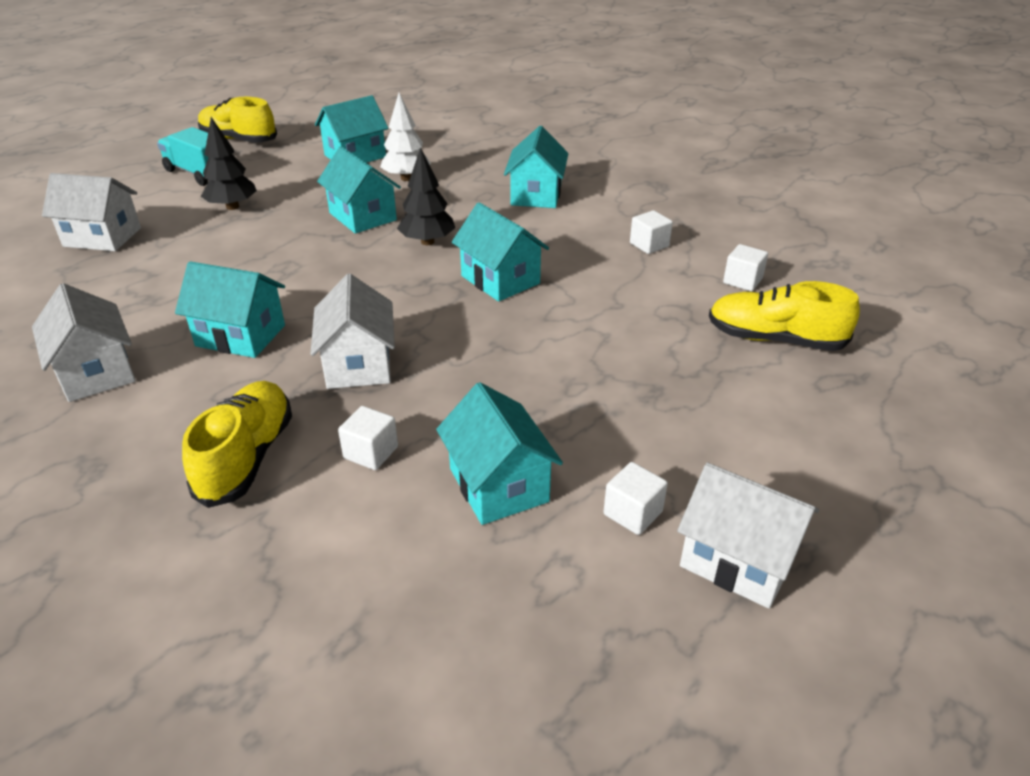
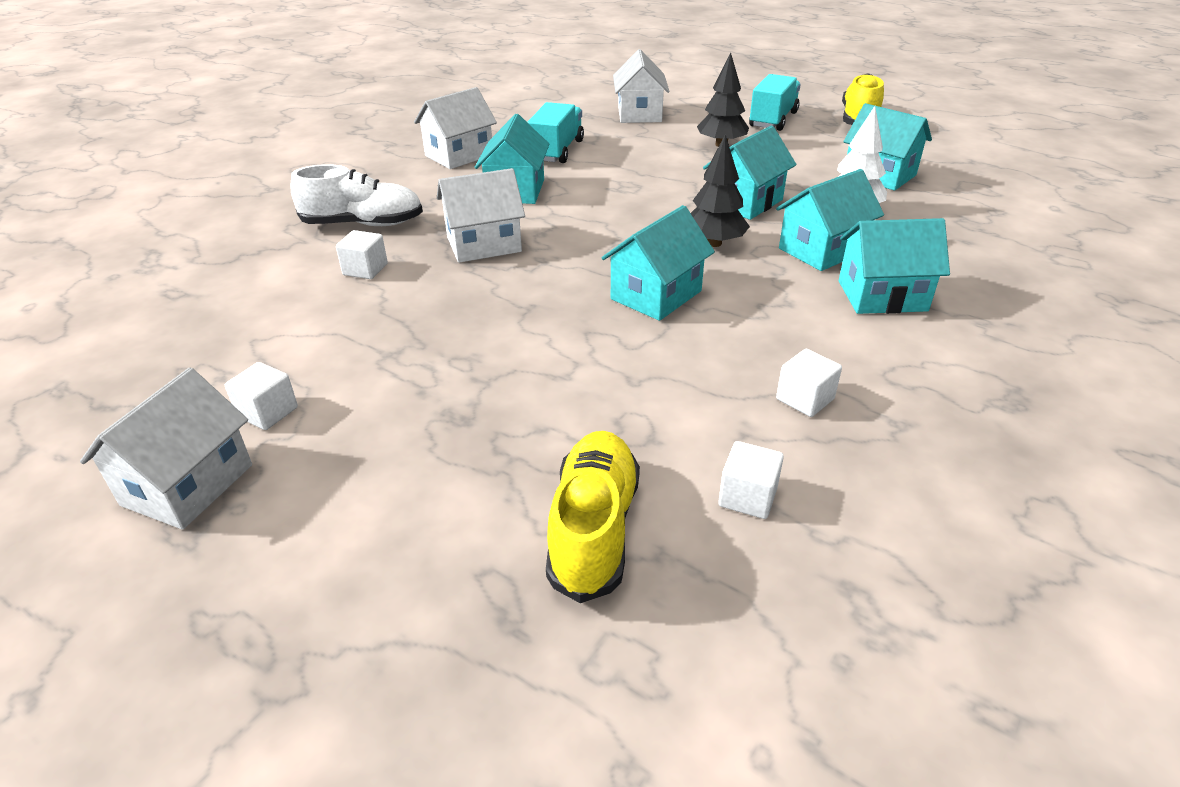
camera: 80 degrees right, 0 degrees up
(154, 299) = (557, 151): none -> turquoise truck
(247, 457) = (363, 224): yellow shoe -> white shoe
(498, 485) = (318, 334): turquoise house -> turquoise house (822, 250)

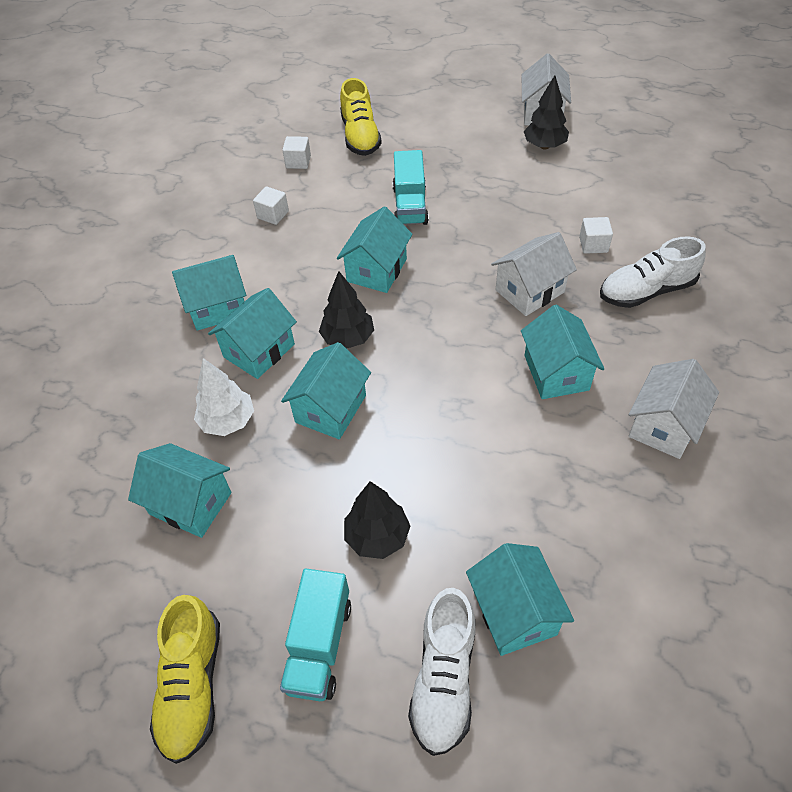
camera: 165 degrees right, 15 degrees up
(268, 412) = (544, 146): white cube -> black tree
(557, 151) = (564, 466): turquoise truck -> turquoise truck (410, 205)
(639, 114) = (514, 612): white house -> turquoise house
(696, 104) = (444, 679): none -> white shoe

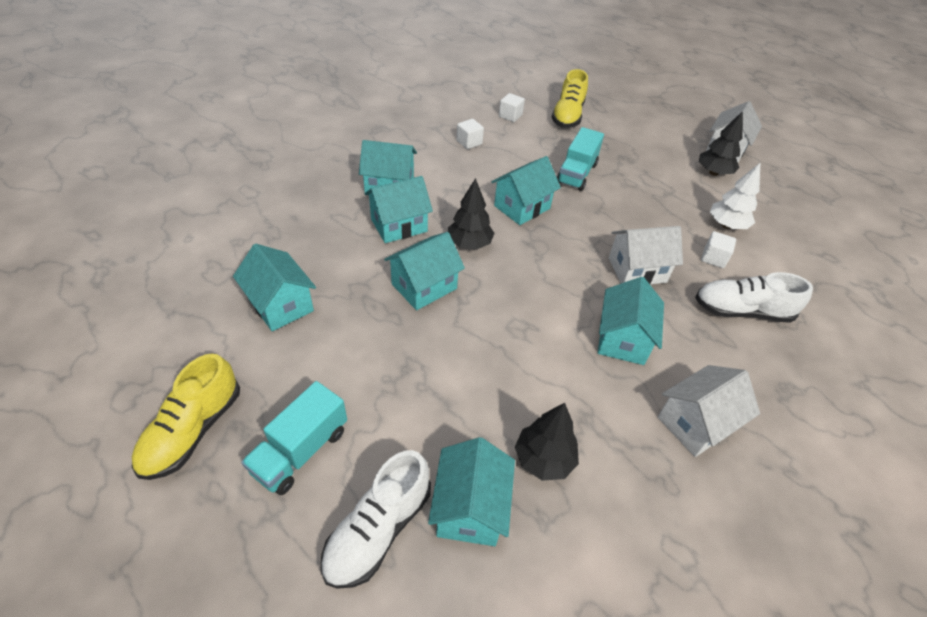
camera: 20 degrees right, 5 degrees down
(228, 421) = (345, 262): white tree -> white tree (726, 225)
(377, 536) = (398, 393): black tree -> black tree (544, 459)

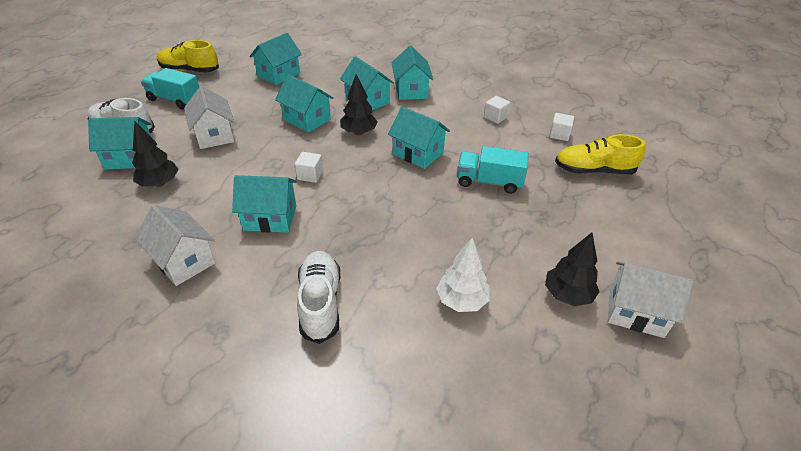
camera: 80 degrees right, 5 degrees down
(637, 270) = (358, 226): white house -> white house (214, 135)
(713, 258) = (397, 285): white cube -> white cube (310, 175)

